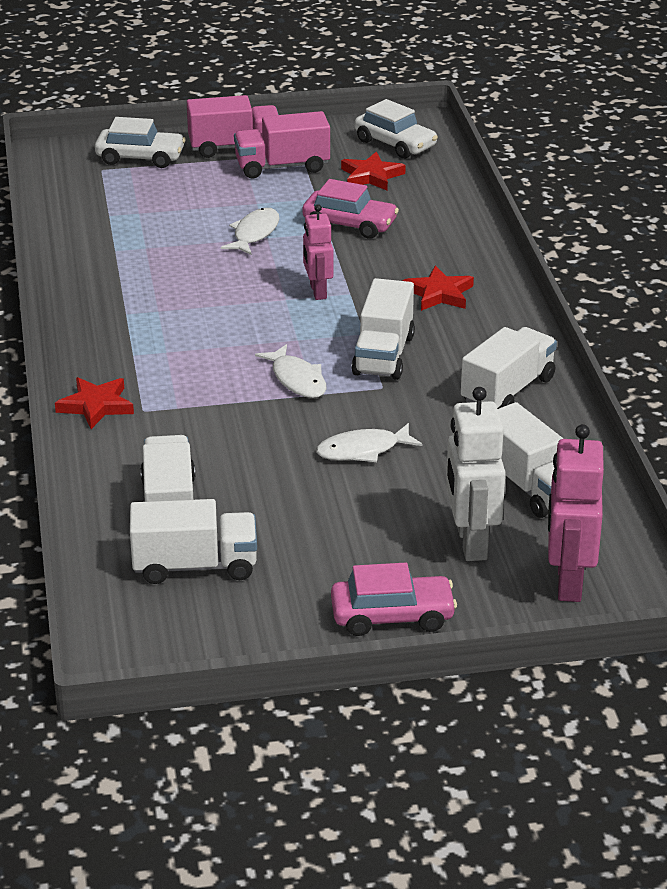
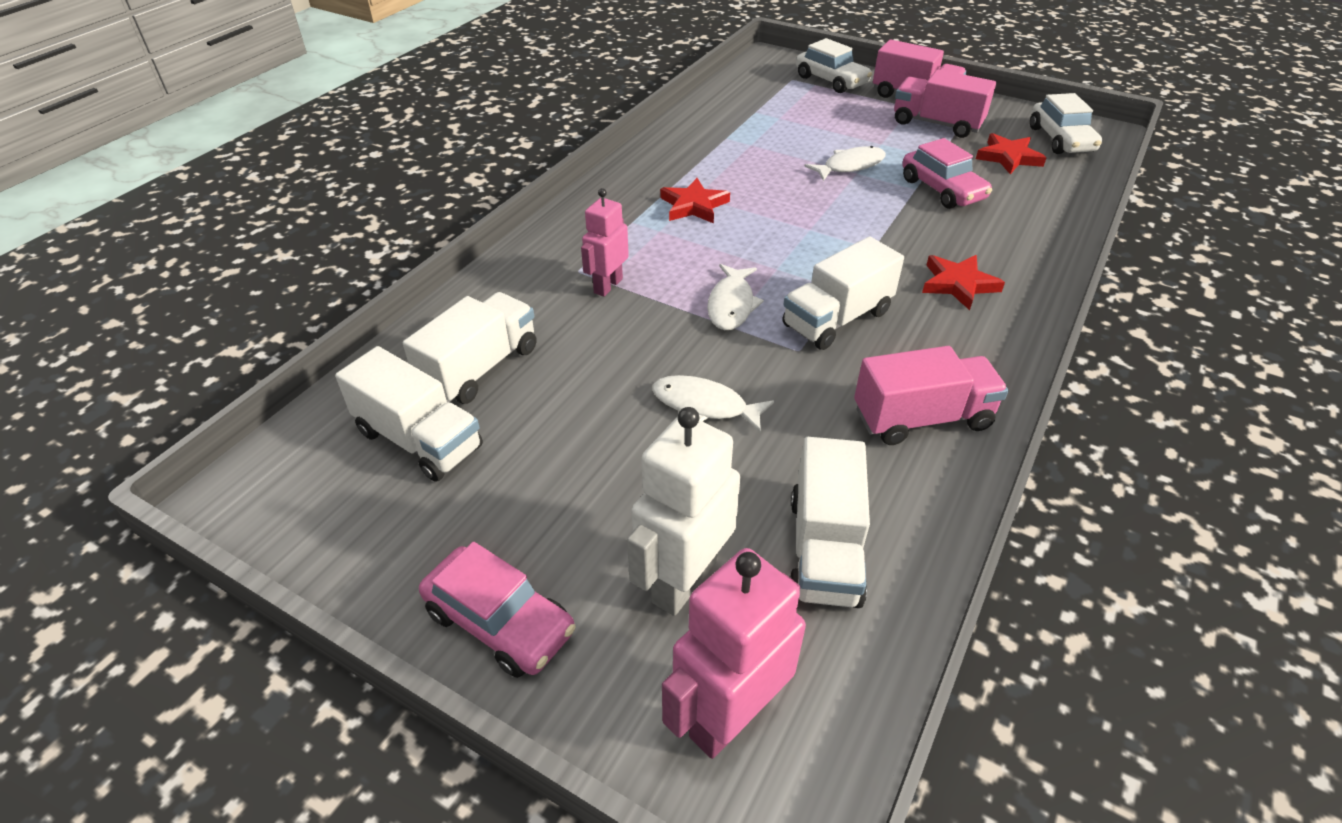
camera: 40 degrees right, 10 degrees up
(96, 406) = (550, 250): red star -> red star (693, 206)
(317, 292) = (845, 234): pink robot -> pink robot (608, 286)
(507, 391) = (922, 418): white truck -> pink truck

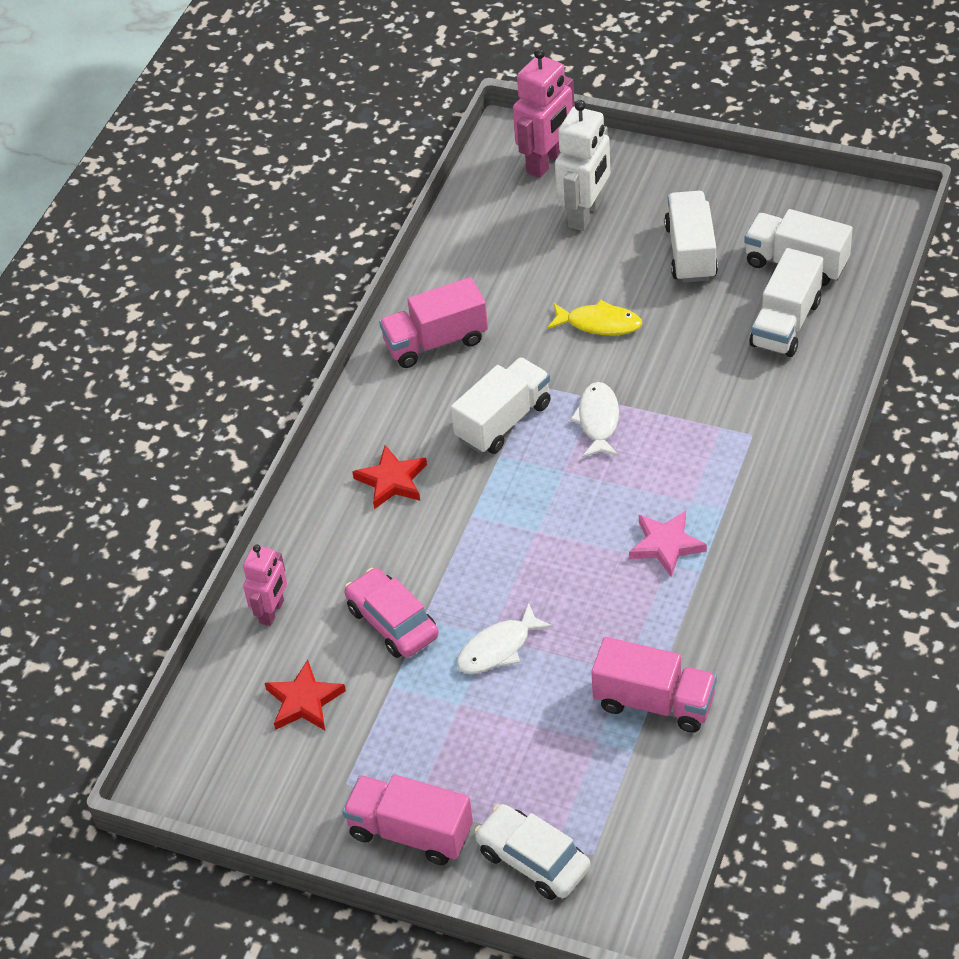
camera: 175 degrees right, 5 degrees up
(500, 621) = (684, 178): pink car -> none
(608, 286) = (716, 422): pink robot -> pink robot (272, 612)
(693, 206) = (666, 545): red star -> pink star
(704, 406) = (599, 323): white fish -> yellow fish
(824, 549) = (503, 245): white truck -> white truck (691, 252)
(937, 124) = (385, 764): pink truck -> pink truck (654, 702)
(1061, 140) = (228, 754): white car -> none

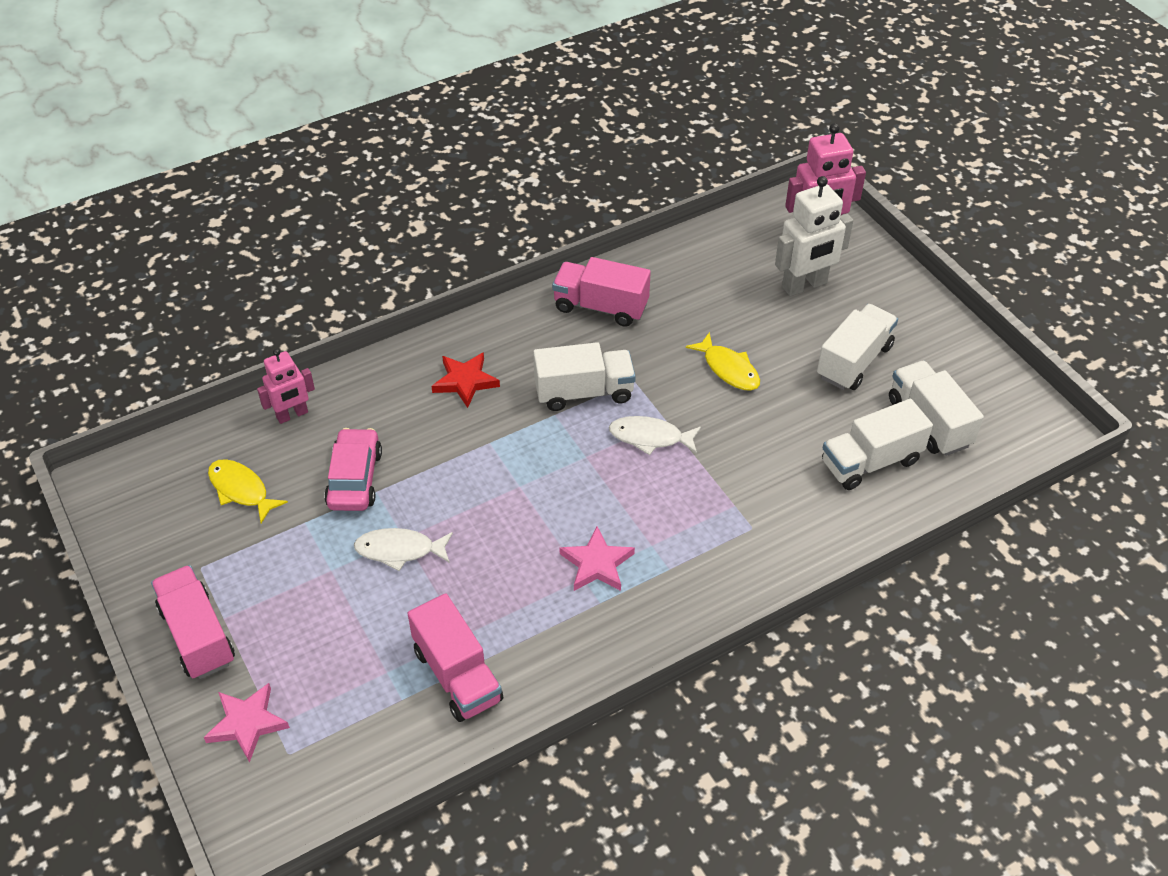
camera: 35 degrees right, 0 degrees up
(304, 701) = (241, 490): red star -> yellow fish
(533, 860) = (247, 723): white car -> pink star
(598, 420) = (650, 437): white fish -> white fish turned 120 degrees counterclockwise

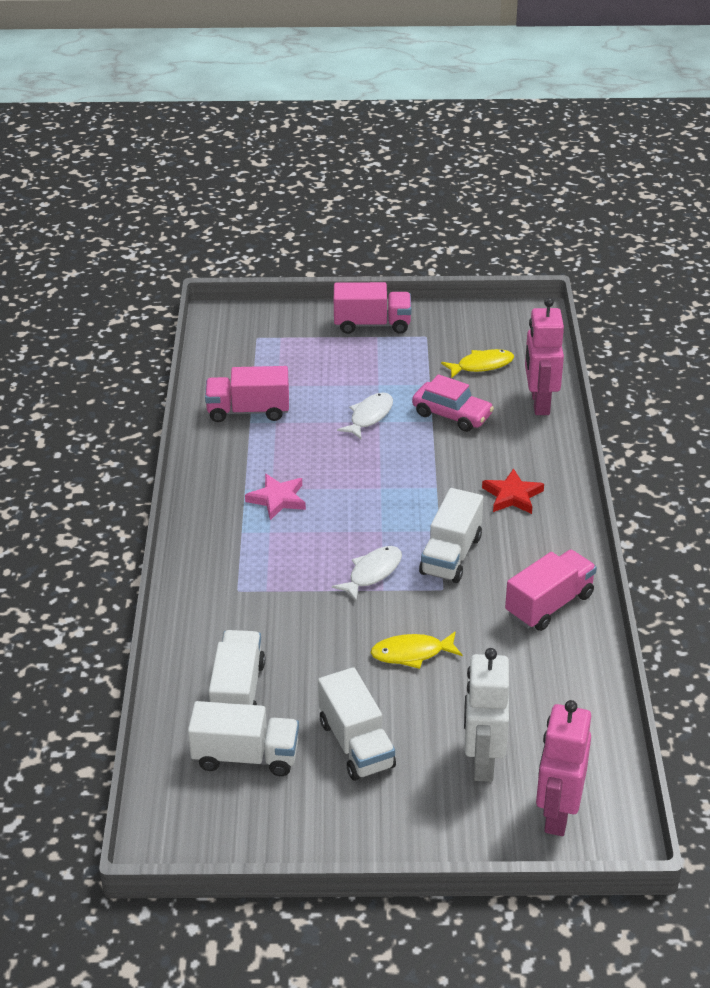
camera: 120 degrees right, 10 degrees down
(247, 723) = (291, 328): pink star -> none
(292, 415) = (539, 403): pink robot -> pink robot, size x1.58

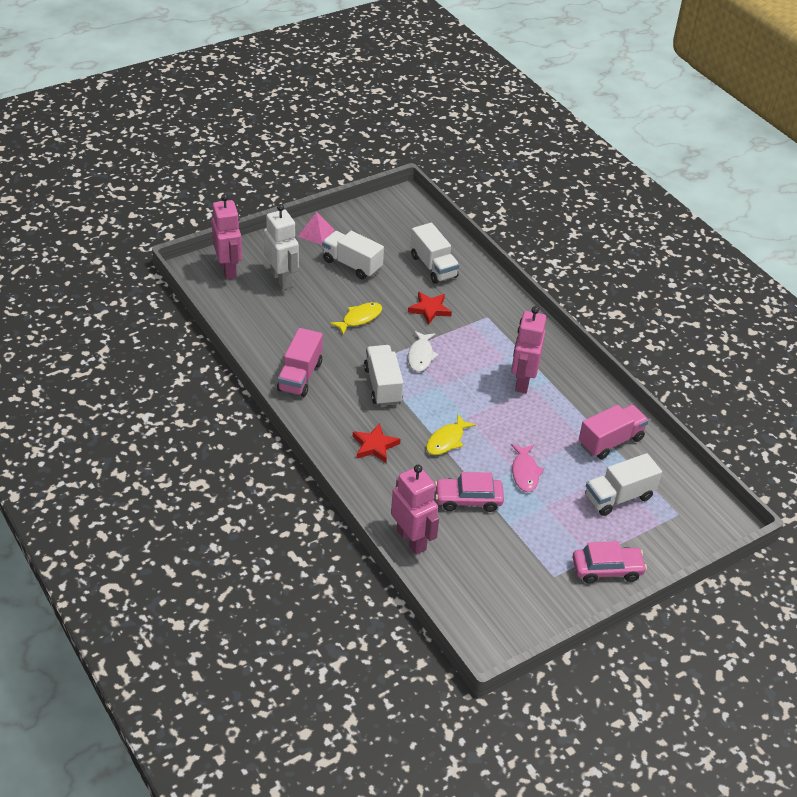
camera: 145 degrees right, 5 degrees up
(245, 756) = (401, 241): white truck -> white truck (619, 497)
(277, 499) = (522, 382): pink star -> pink robot
(304, 629) = (429, 309): none -> red star
(368, 829) = (316, 233): none -> pink pyramid
(369, 416) = (525, 472): white fish -> pink fish
(372, 324) = (607, 569): pink truck -> pink car
(481, 365) = (484, 562): yellow fish -> yellow fish (447, 440)

